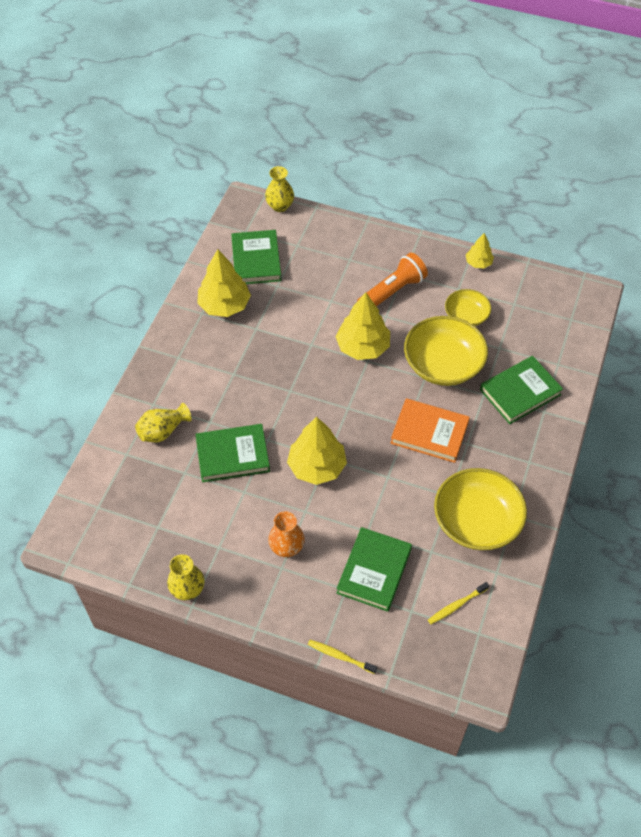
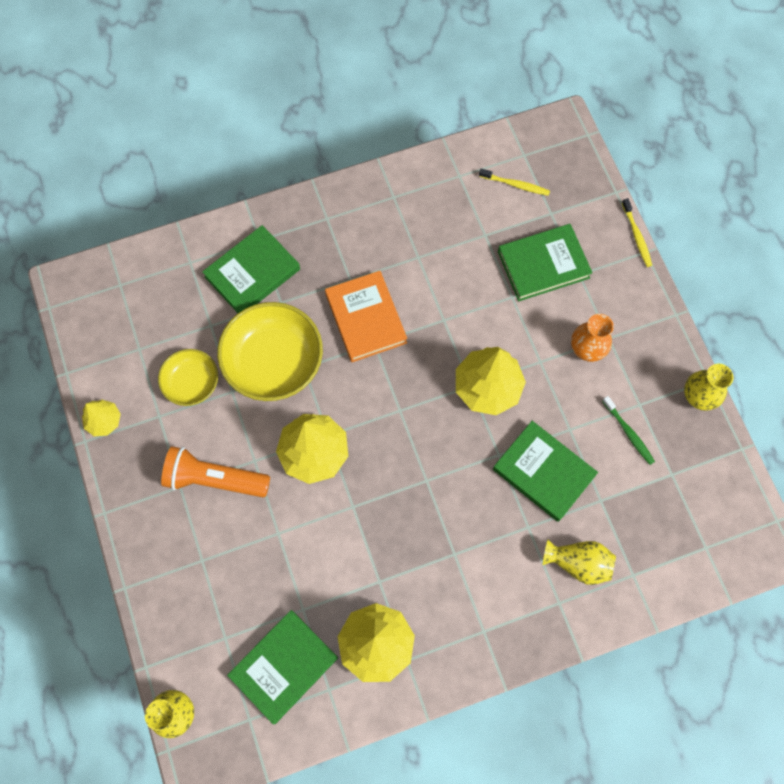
camera: 130 degrees left, 15 degrees up
(208, 524) = (628, 432): none -> green toothbrush
(476, 521) = (425, 220): yellow bowl -> none
(520, 392) = (252, 273): green book -> green book turned 60 degrees counterclockwise

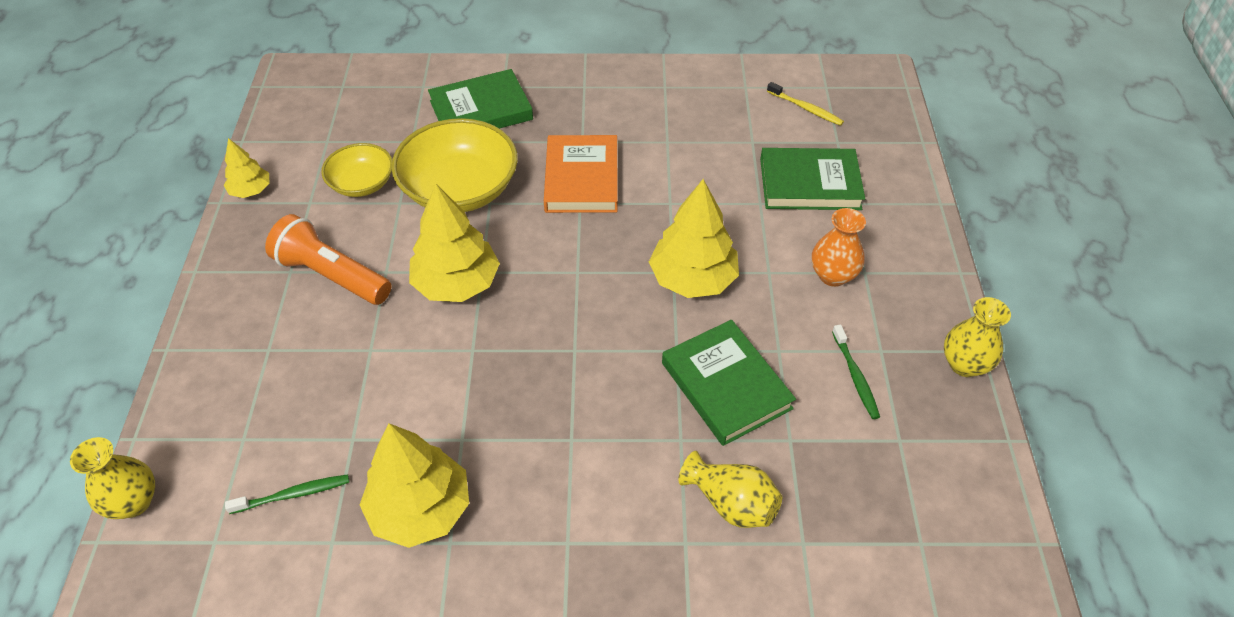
camera: 20 degrees right, 20 degrees down
(284, 666) = (292, 494): green book -> green toothbrush
(636, 236) = (934, 186): yellow toothbrush -> none

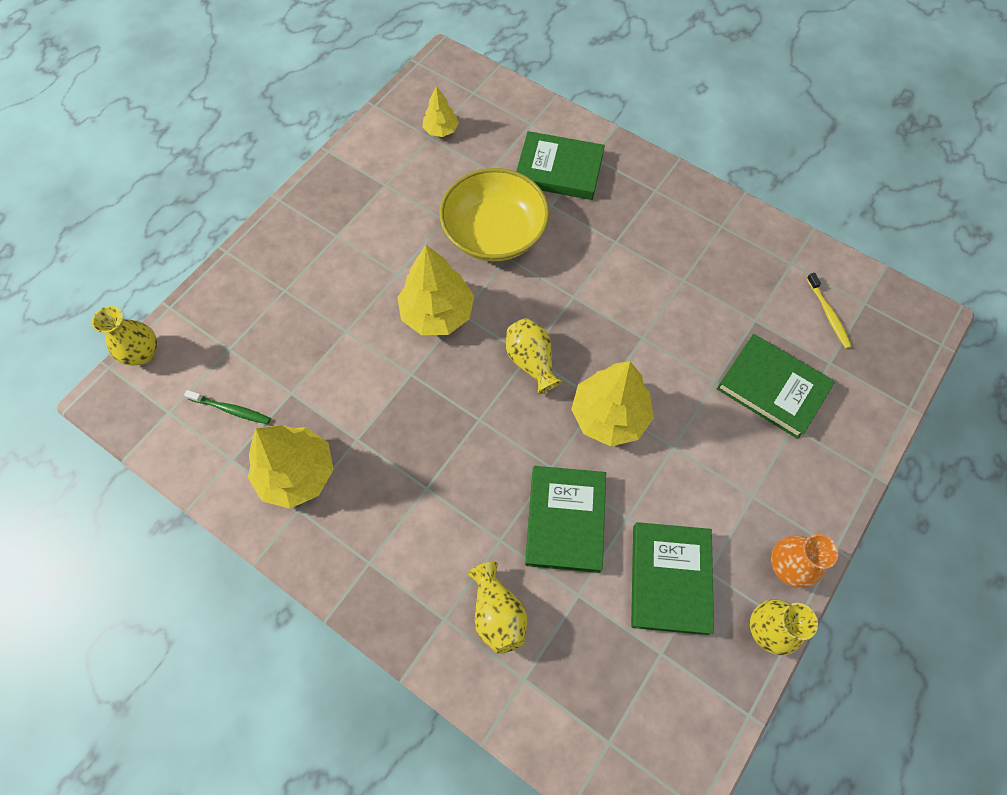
camera: 35 degrees right, 15 degrees up
(251, 190) = (354, 152): yellow tree -> yellow tree (441, 130)
(331, 276) = (360, 255): orange flashlight -> none
(362, 183) = (430, 188): yellow bowl -> none
(582, 178) = (590, 275): orange book -> none
(584, 275) = (531, 361): none -> yellow vase
(833, 275) = (723, 482): orange vase -> orange vase (788, 566)
(855, 376) = (670, 578): green toothbrush -> green book

